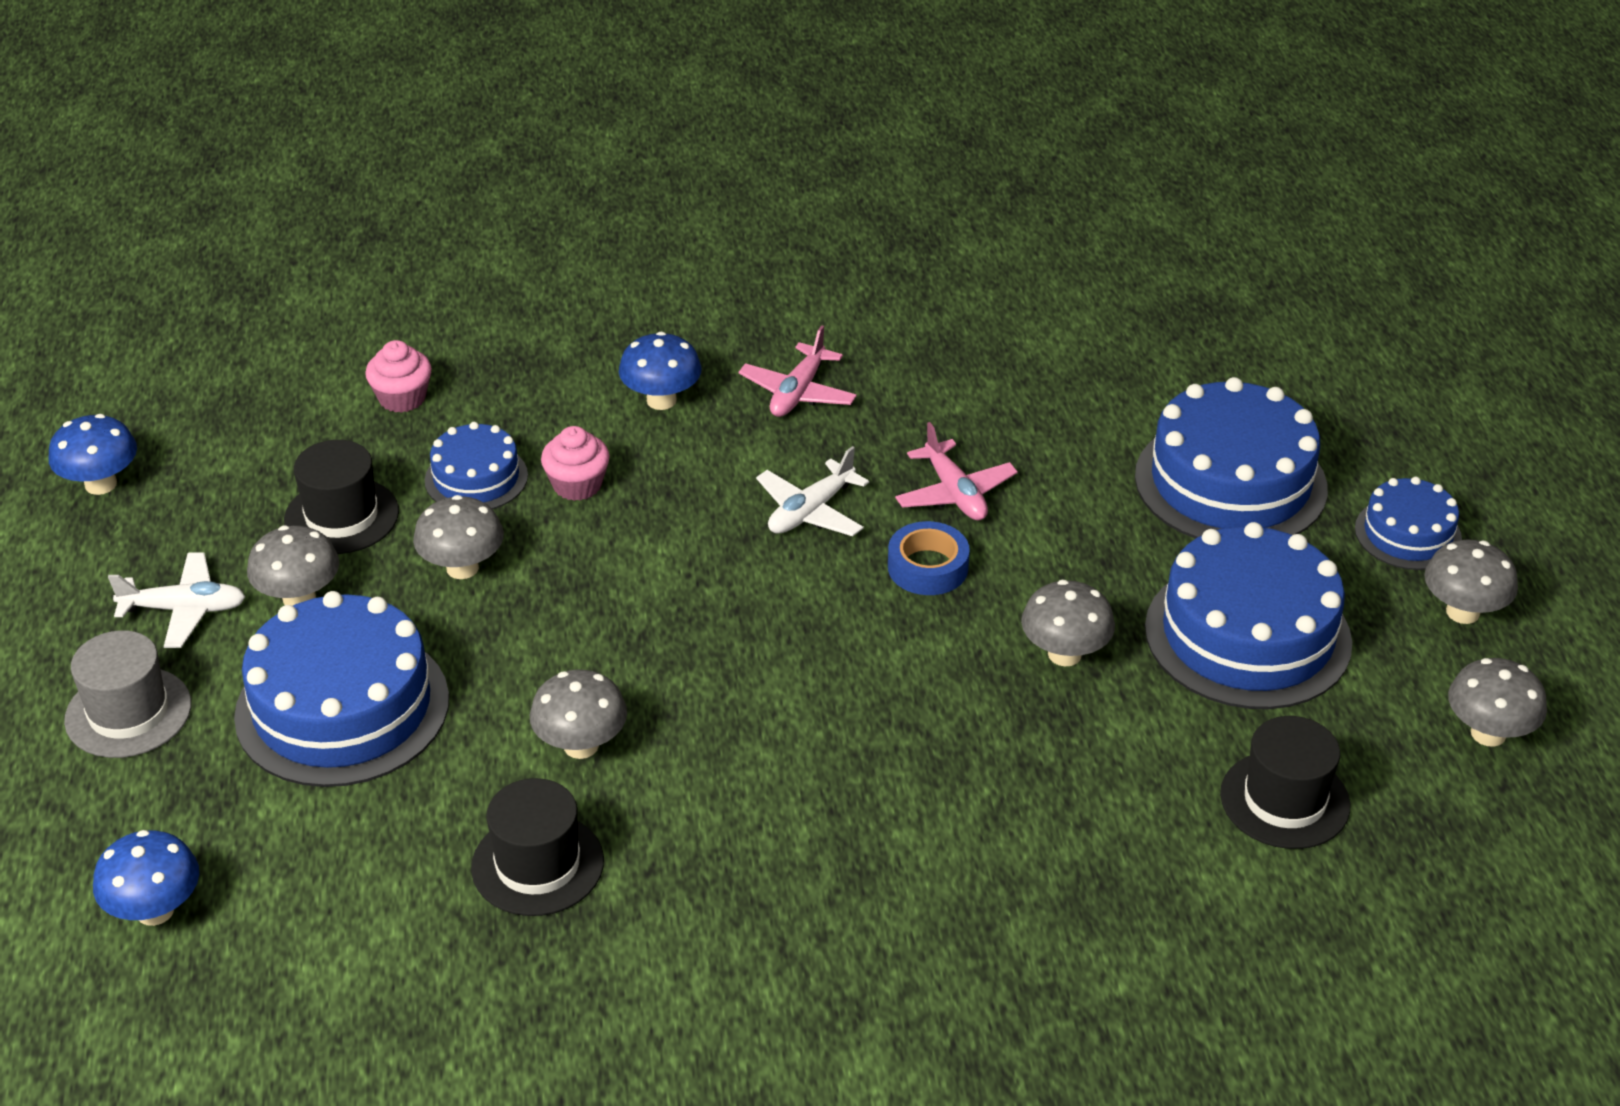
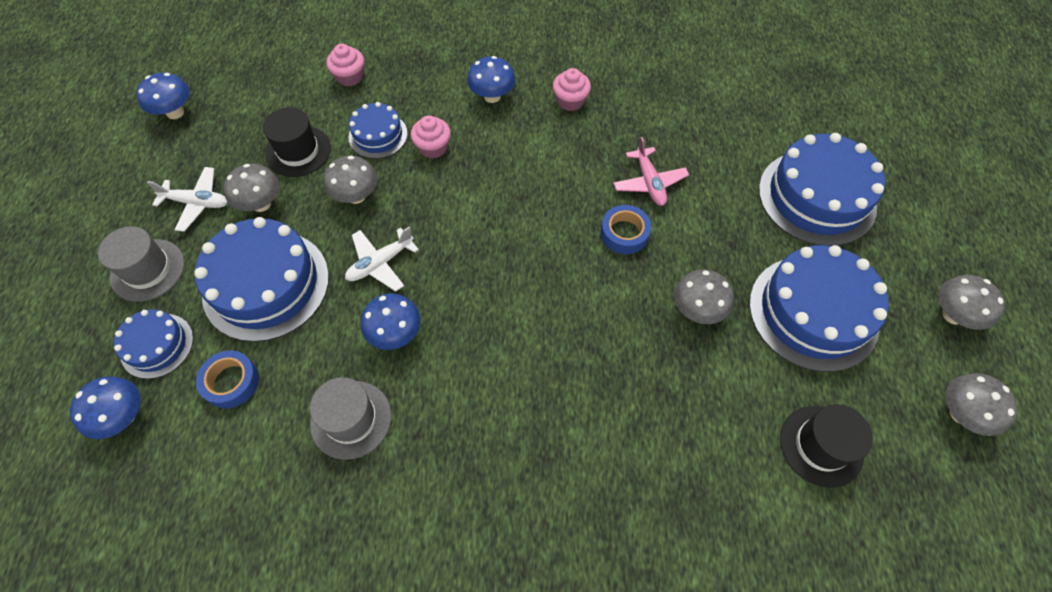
camera: 10 degrees right, 20 degrees up
(323, 843) = (231, 382): none -> blue tape
(537, 864) = (351, 419): black hat -> grey hat
(581, 745) = (395, 334): grey mushroom -> blue mushroom
(798, 393) = (570, 101): pink plane -> pink cupcake
(810, 511) = (562, 184): white plane -> white plane (380, 263)
(1408, 534) = (923, 250): blue cake -> blue cake (157, 345)

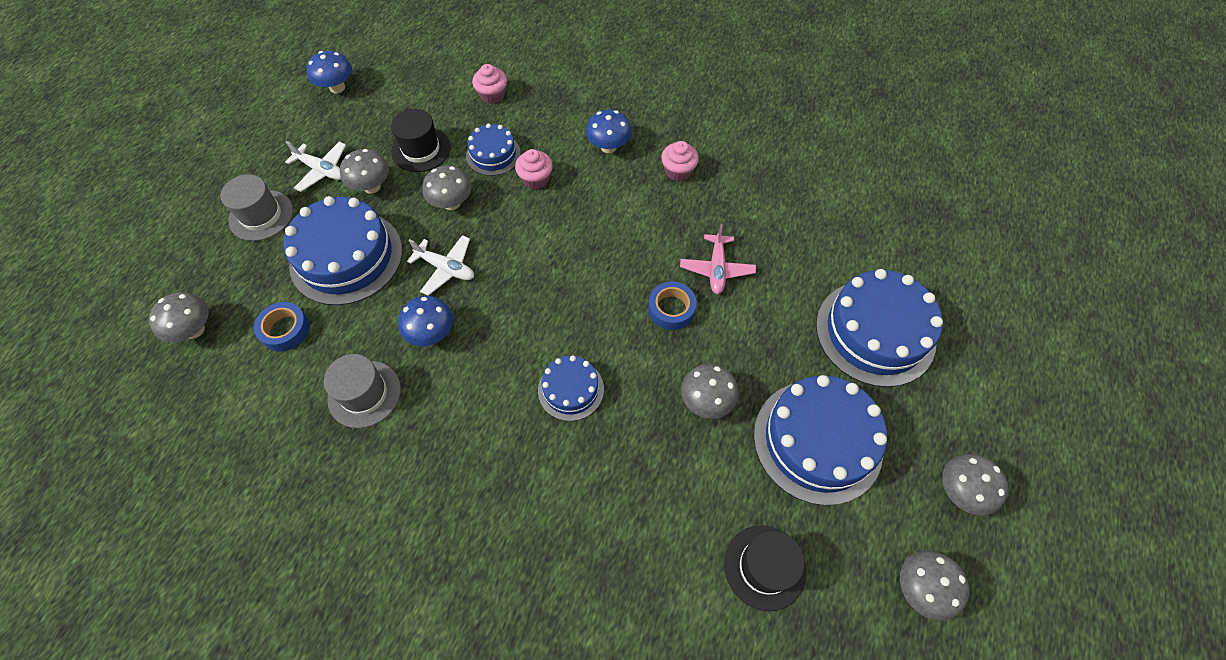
camera: 20 degrees right, 0 degrees up
(124, 416) = (194, 330): blue mushroom -> grey mushroom
(157, 345) = (242, 280): blue cake -> blue cake (571, 389)
(380, 263) = (446, 268): white plane -> white plane turned 135 degrees counterclockwise

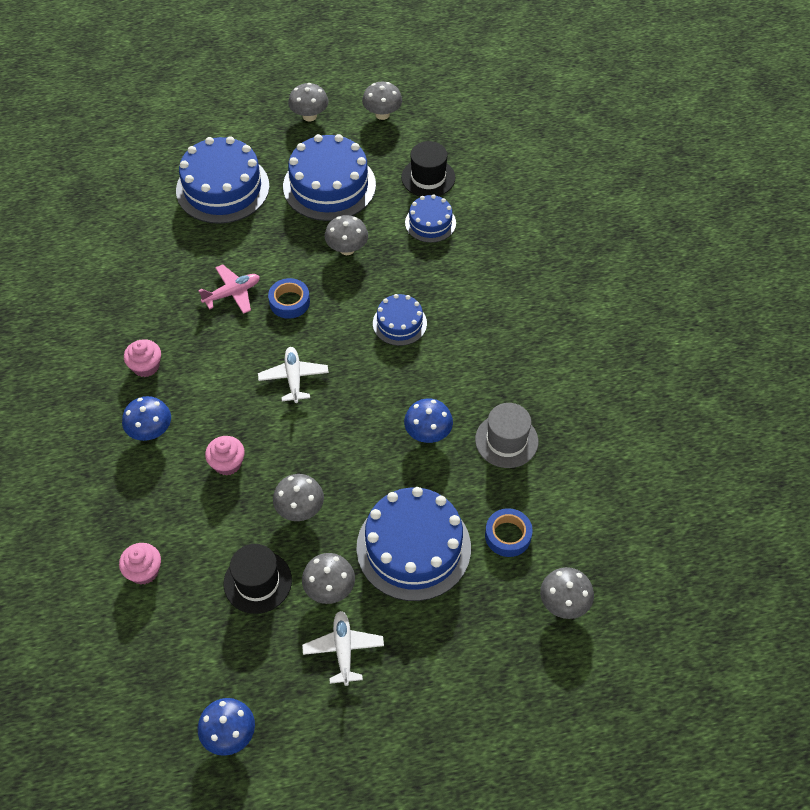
camera: 125 degrees left, 5 degrees down
(261, 215) = (429, 657): grey hat -> none
(446, 268) = (366, 465): white plane -> white plane (294, 378)
(493, 154) = (222, 516): blue cake -> blue cake (430, 223)

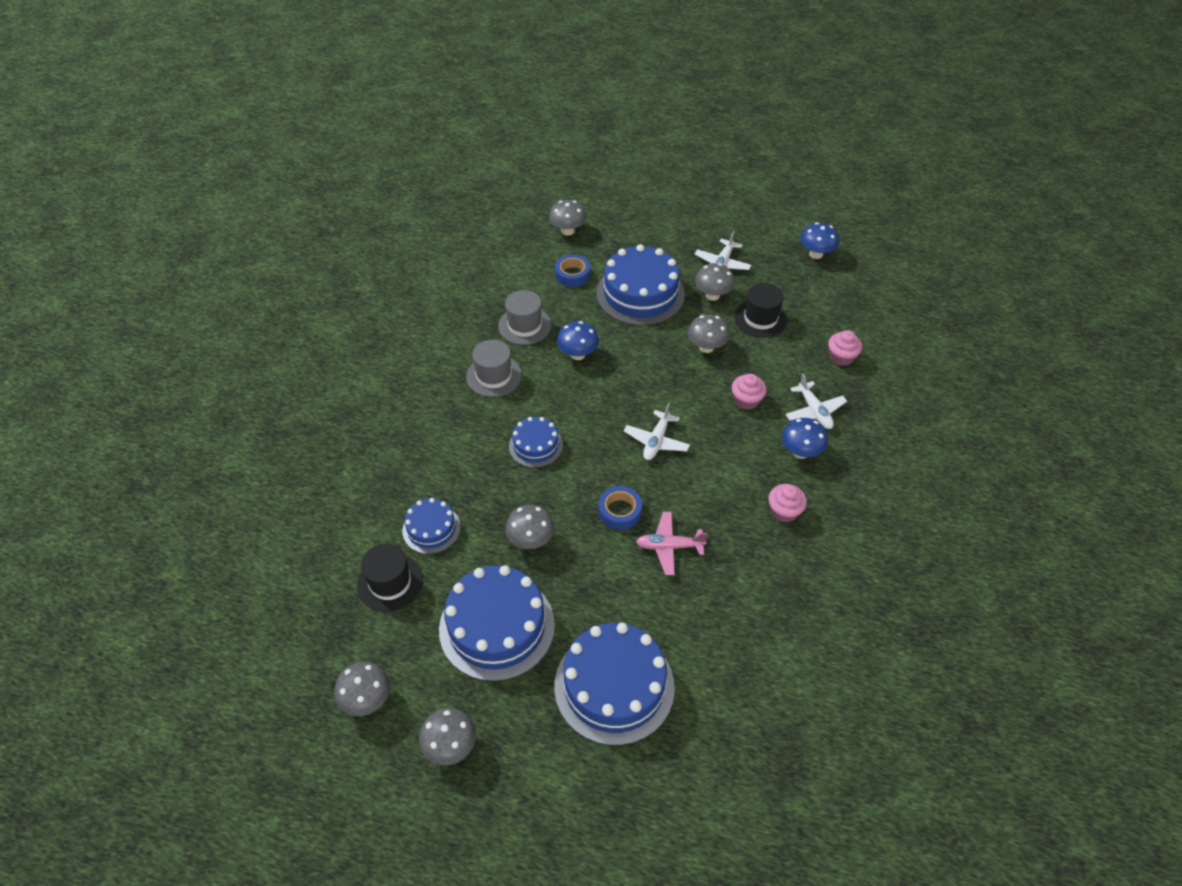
camera: 150 degrees left, 5 degrees down
(152, 484) = (814, 411): none -> white plane
(490, 370) = (494, 376): none -> grey hat

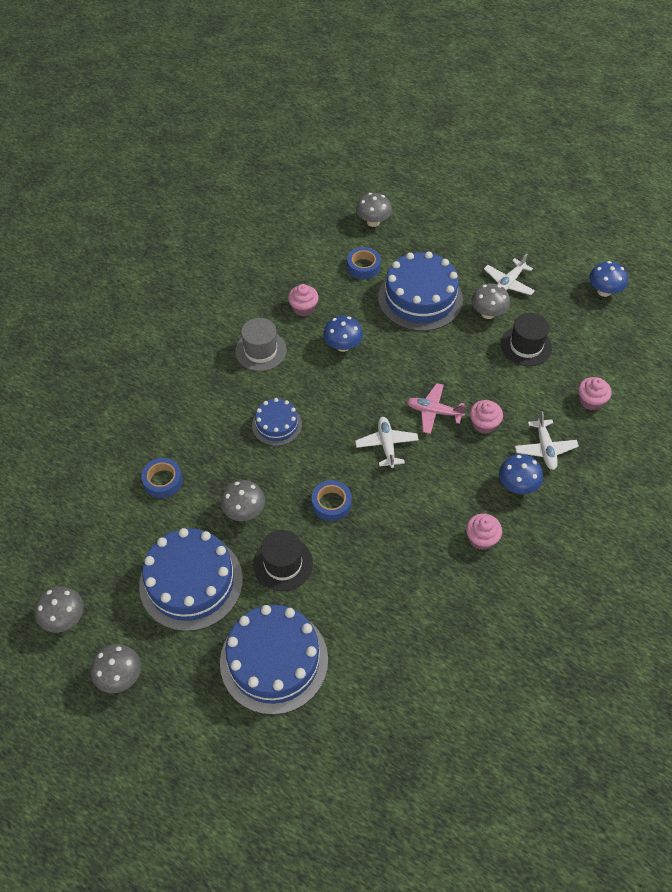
camera: 15 degrees right, 5 degrees up
(390, 582) = (114, 521): black hat -> black hat (283, 564)
(431, 529) = (163, 481): blue cake -> blue tape
(524, 325) = (303, 308): grey hat -> pink cupcake
(656, 441) = (386, 445): white plane -> white plane turned 135 degrees clockwise
(669, 546) = (364, 546): pink plane -> pink plane (434, 412)
(706, 347) = (464, 364): grey mushroom -> none

